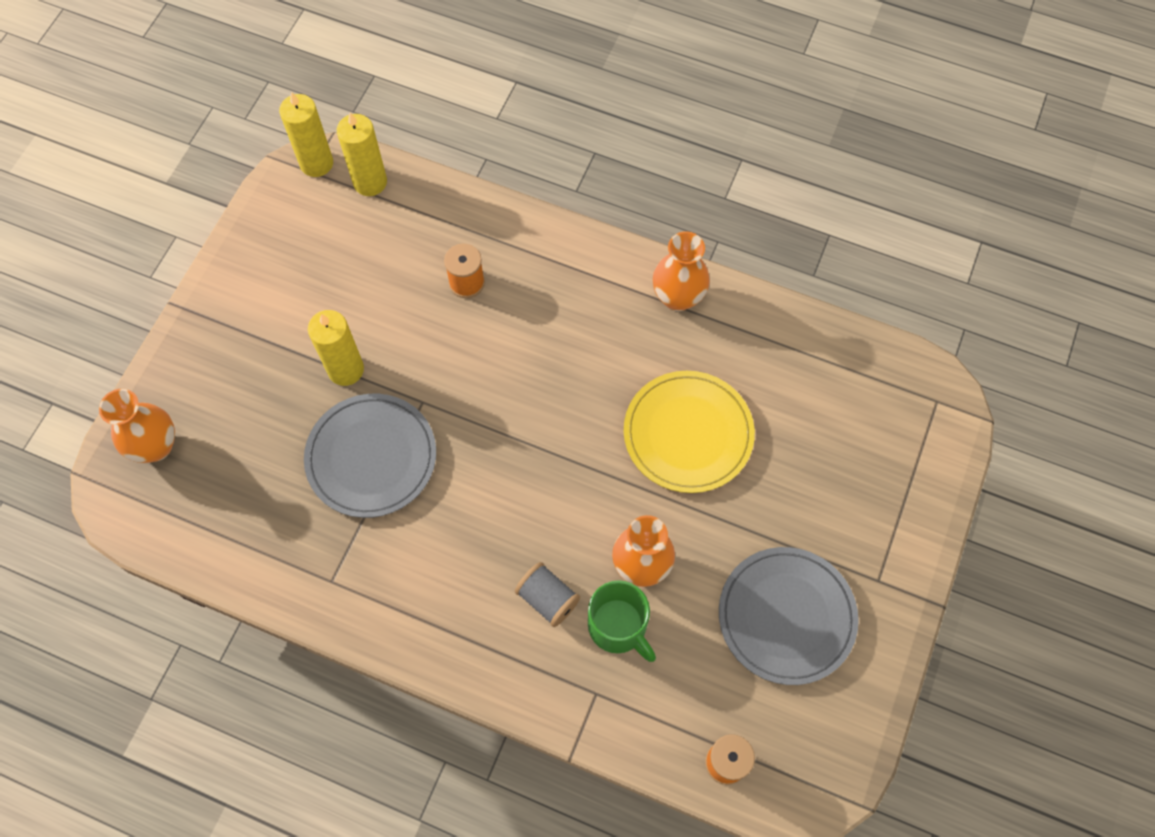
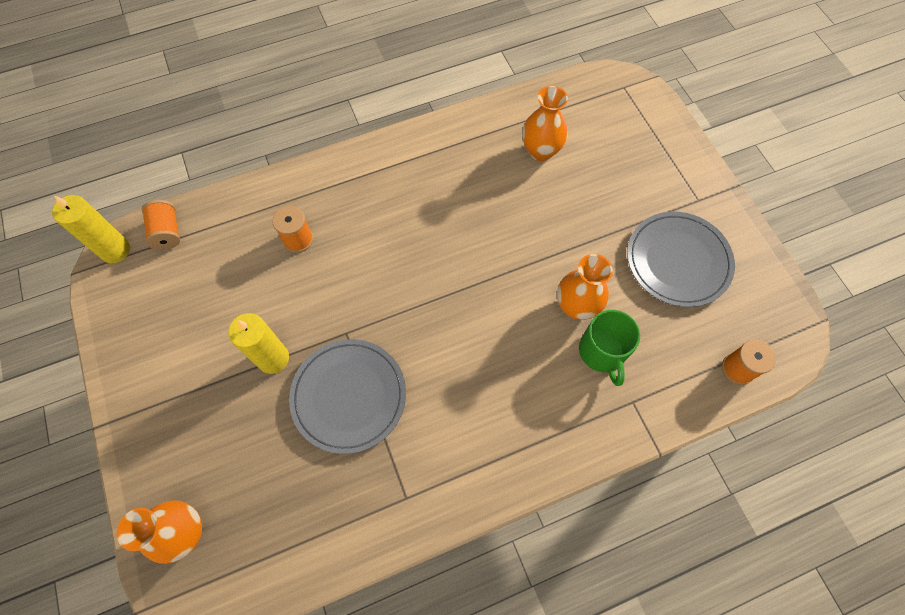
camera: 45 degrees left, 0 degrees up
(370, 182) = (167, 232): yellow candle -> orange spool
(548, 599) = (547, 376): grey spool -> none
(618, 626) = (602, 352): green mug -> green mug turned 75 degrees clockwise
(678, 297) = (434, 145): orange vase -> orange vase (540, 151)
(688, 434) = (521, 212): yellow plate -> none

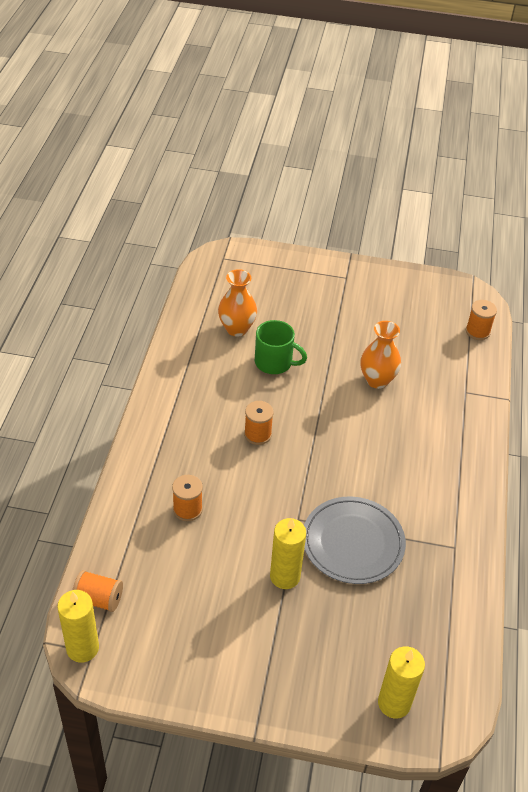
camera: 60 degrees left, 20 degrees down
(185, 532) = (394, 703): orange vase -> yellow candle
(422, 243) = (257, 434): none -> orange spool
(602, 352) = (420, 386): green mug -> green mug (274, 362)
(678, 261) = (383, 313): grey plate -> none

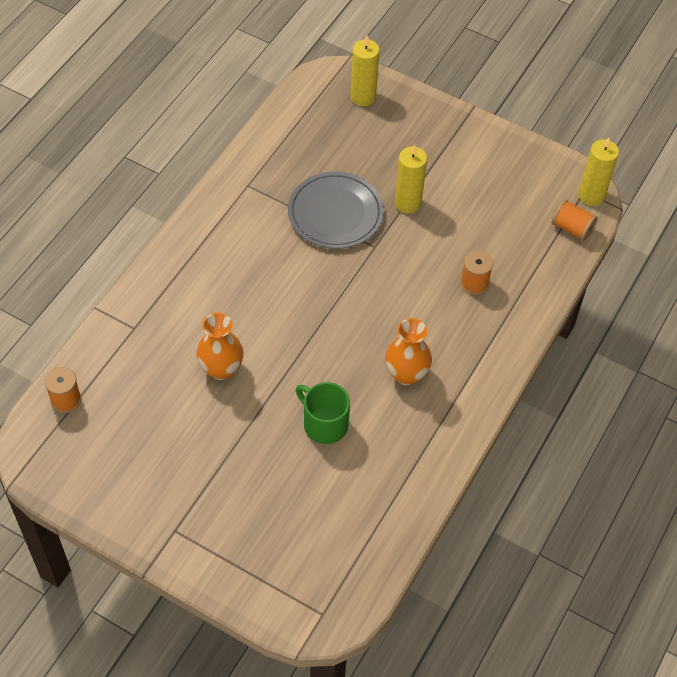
camera: 160 degrees left, 10 degrees up
(236, 329) = (349, 485): orange vase -> orange vase (406, 374)
(257, 434) = (379, 341): orange spool -> none

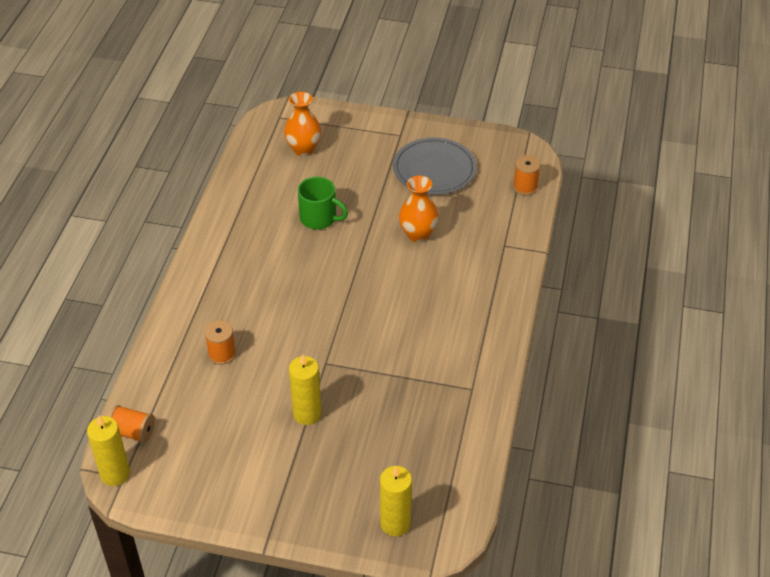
camera: 165 degrees right, 10 degrees down
(335, 213) = (375, 384): grey plate -> grey plate (434, 169)
(406, 374) = (264, 267): orange vase -> orange vase (303, 149)

